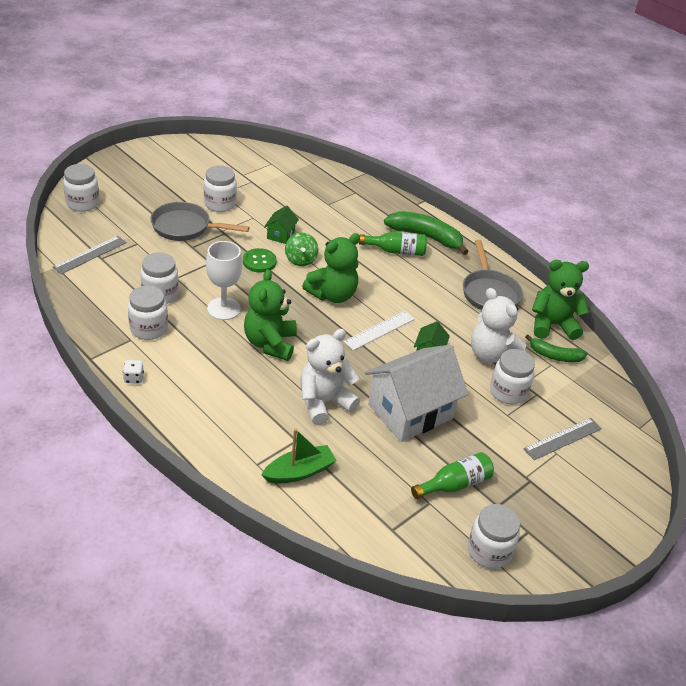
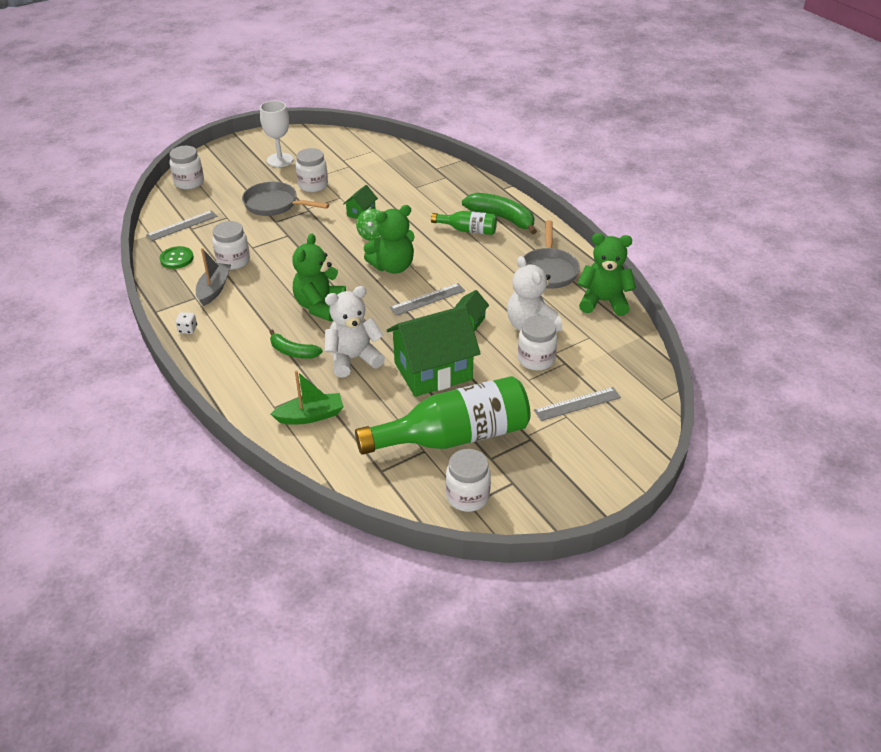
camera: 15 degrees right, 0 degrees up
(149, 329) = (214, 289): white jar -> grey boat
(223, 309) = (287, 275): white goblet -> white goblet (280, 160)
(259, 261) = (333, 236): green button -> green button (177, 259)
(379, 330) = (427, 299): white ruler -> grey ruler
(410, 411) = (433, 371): white house -> green house
(454, 484) = (454, 437): green bottle -> green bottle, size x2.04
(555, 356) = (596, 329): green banana -> green banana (293, 352)

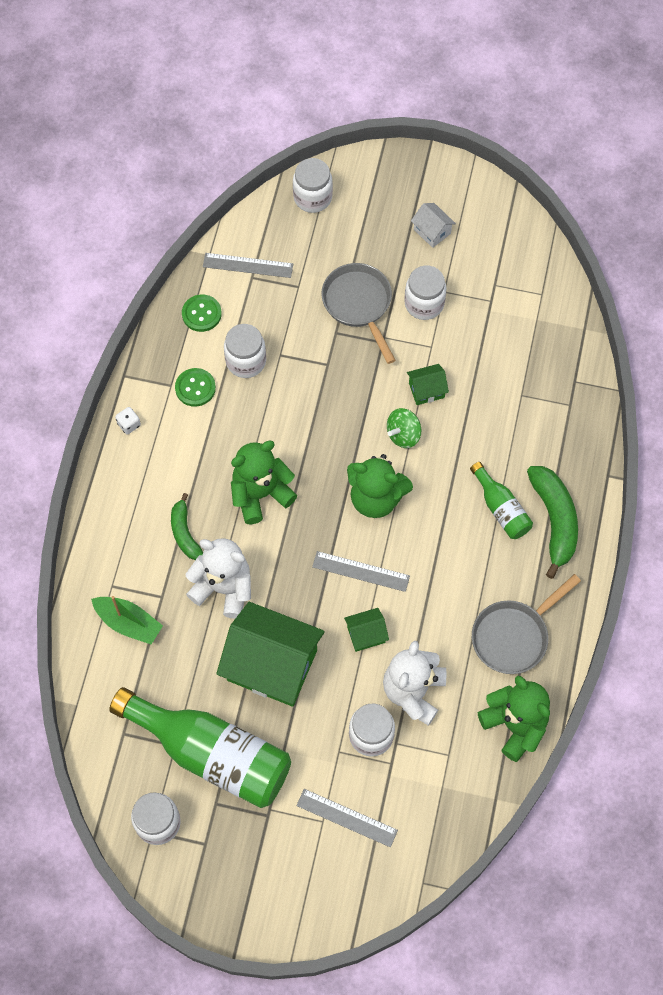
camera: 45 degrees right, 25 degrees up
(214, 289) = (195, 388): grey boat -> green button
(280, 160) = (432, 231): white goblet -> white house

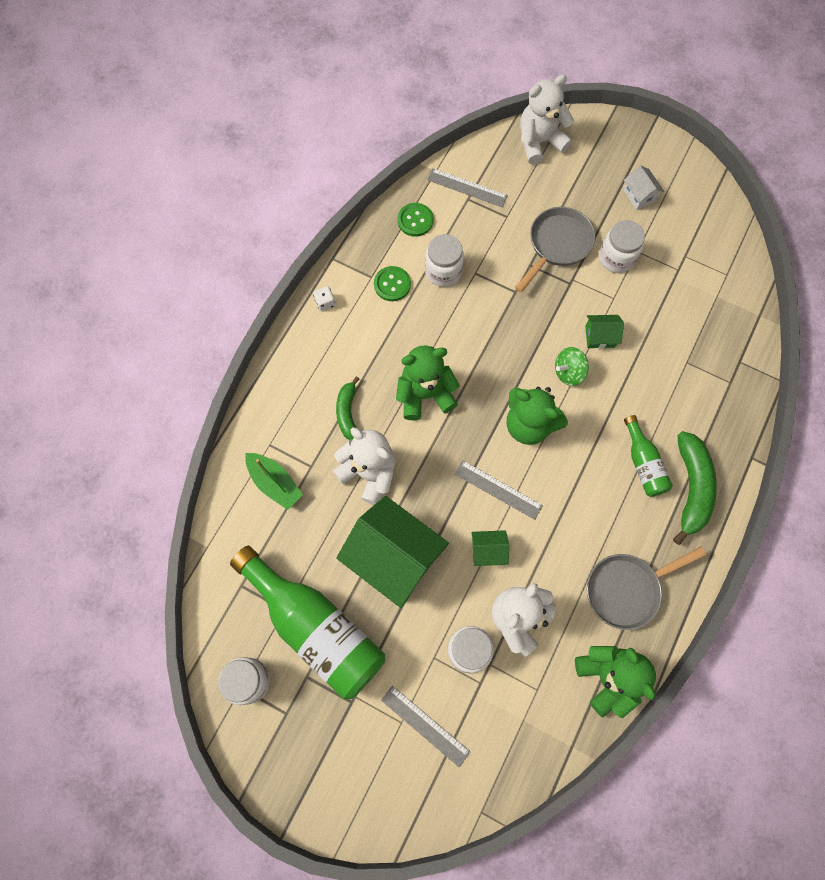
camera: 15 degrees right, 5 degrees up
(312, 197) = (539, 142): white jar -> white teddy bear
(359, 305) = (557, 245): grey pan -> grey pan turned 45 degrees clockwise

